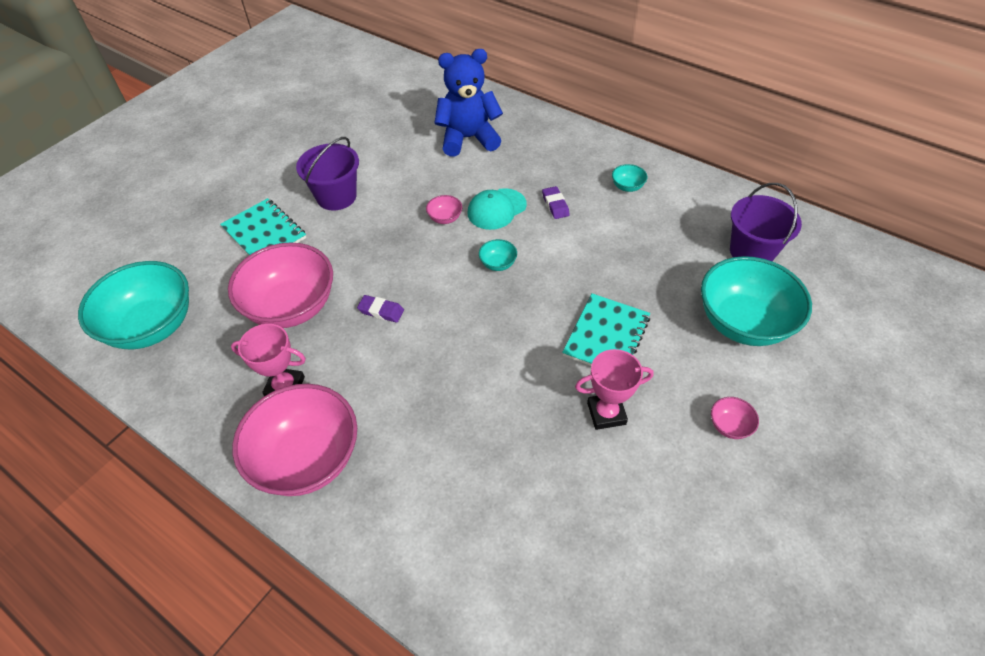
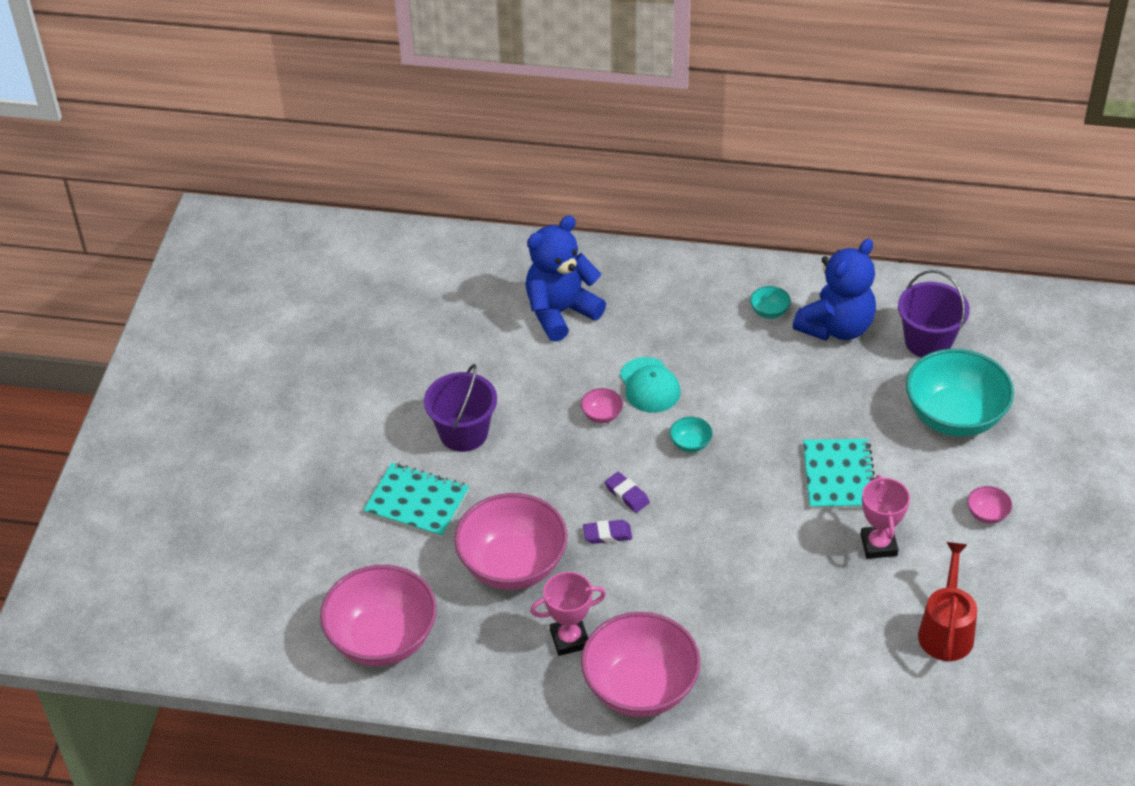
camera: 25 degrees left, 5 degrees down
(152, 326) = (382, 639): turquoise bowl -> pink bowl
(496, 209) = (649, 385): turquoise cap -> turquoise cap turned 45 degrees counterclockwise
(555, 205) = (708, 359): purple eraser -> purple eraser (627, 494)
(606, 413) = (878, 545): pink trophy -> pink trophy turned 60 degrees counterclockwise
(625, 530) = (946, 630): none -> red watering can
(676, 215) = (836, 327): none -> blue teddy bear

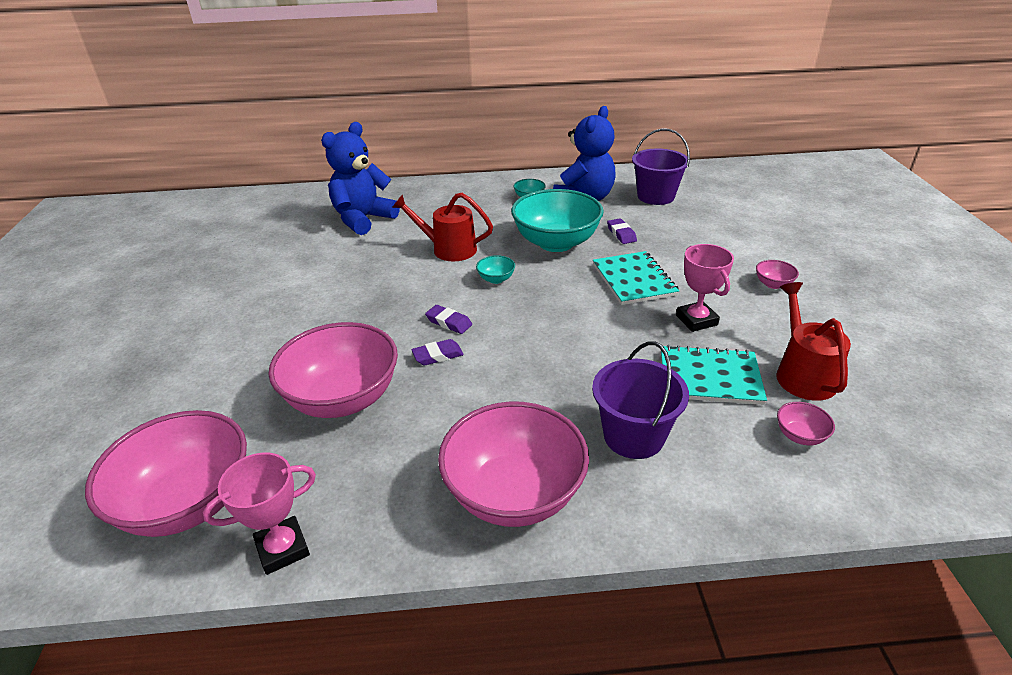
camera: 15 degrees left, 10 degrees down
(417, 502) = (236, 362): turquoise notebook -> turquoise notebook (709, 377)
(463, 433) = (283, 303): purple bucket -> purple bucket (633, 436)
(569, 639) = (418, 458): pink trophy -> pink trophy (282, 549)
(602, 415) = (411, 273): pink bowl -> pink bowl (800, 436)
(649, 385) = (448, 249): turquoise cap -> red watering can
(856, 401) = (621, 234): none -> purple eraser
(954, 416) = (703, 231): turquoise bowl -> turquoise bowl (556, 243)

